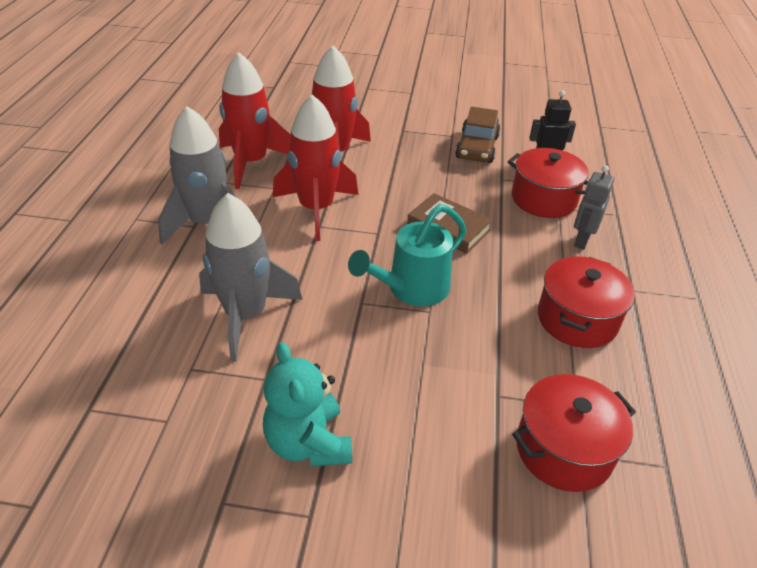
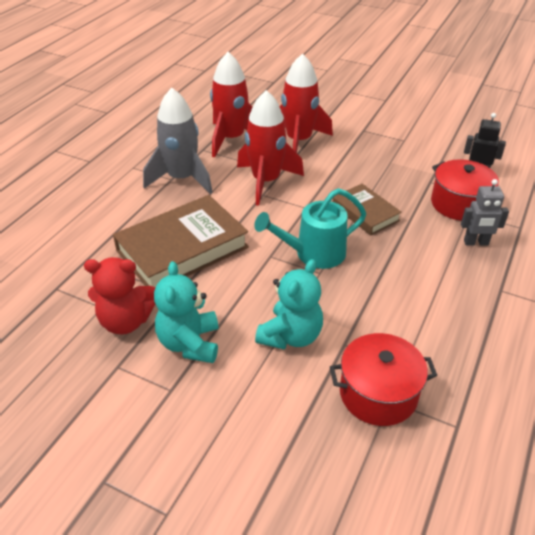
camera: 20 degrees right, 0 degrees up
(209, 433) = (126, 321): none -> red teddy bear
(246, 315) = (182, 249): grey rocket -> brown book
(431, 401) = (291, 336): none -> turquoise teddy bear
(477, 147) = (421, 153): brown car -> none
(577, 319) = (439, 303): red pot -> none
(581, 240) = (476, 243): grey robot -> grey robot turned 135 degrees counterclockwise

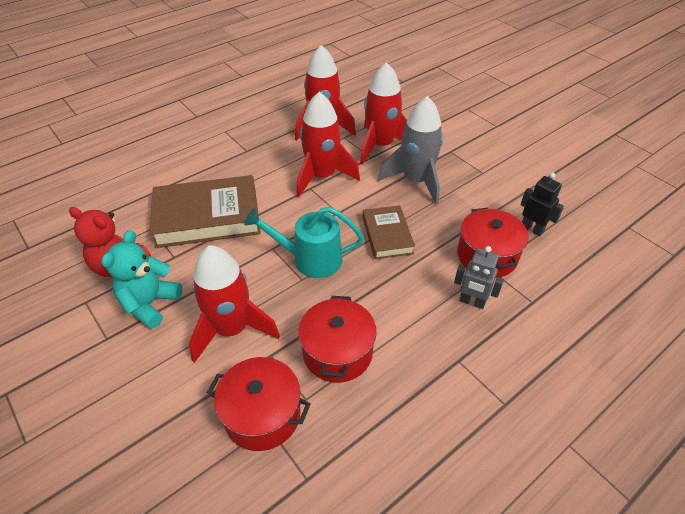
camera: 25 degrees right, 5 degrees up
(182, 179) = (255, 153): grey rocket -> grey rocket (416, 181)
(291, 336) = (232, 329): turquoise teddy bear -> red rocket
(400, 320) = (337, 352): none -> red pot

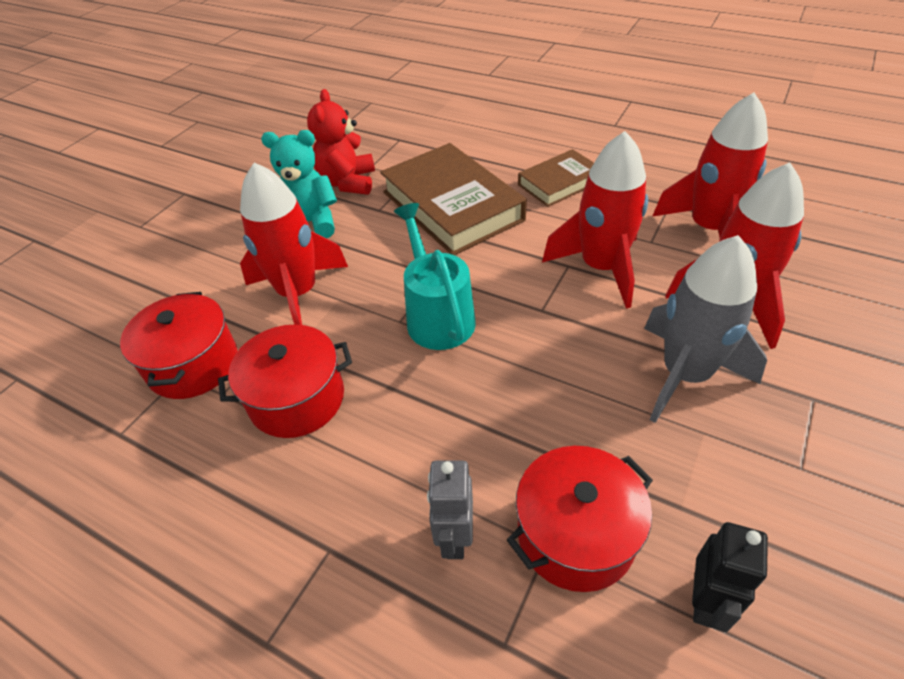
camera: 70 degrees right, 0 degrees up
(387, 235) = (533, 379): brown book -> brown book (559, 183)

